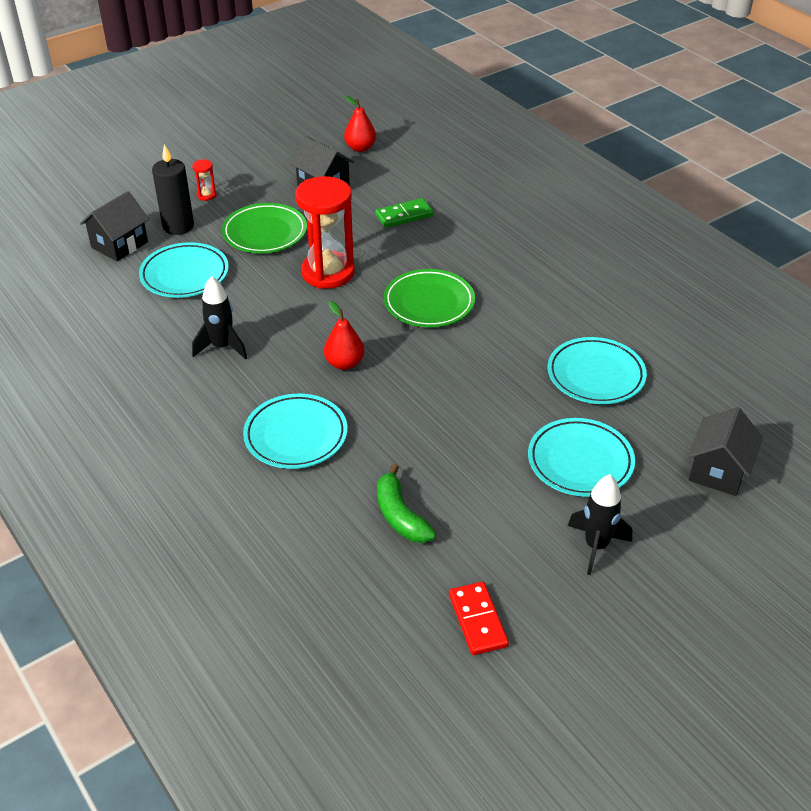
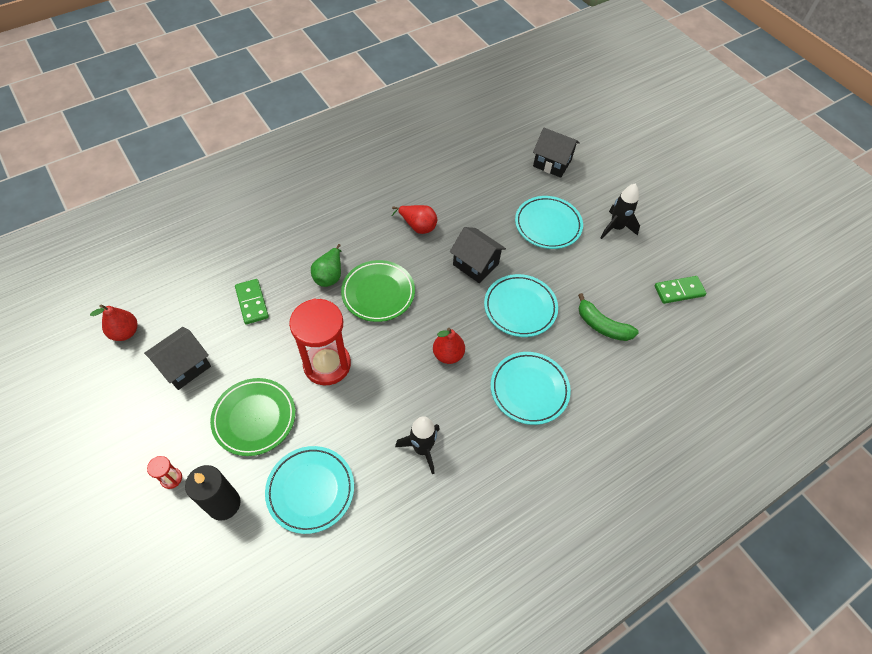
camera: 90 degrees left, 15 degrees up
(120, 245) = (245, 564): black house -> black house (475, 264)
(400, 515) = (602, 326): green banana -> green banana turned 60 degrees clockwise
(450, 264) = (329, 275): none -> green pear
(477, 620) = (679, 291): red domino -> green domino
(543, 330) = (417, 226): none -> red pear
(595, 375) = (467, 205): turquoise plate -> turquoise plate (520, 308)

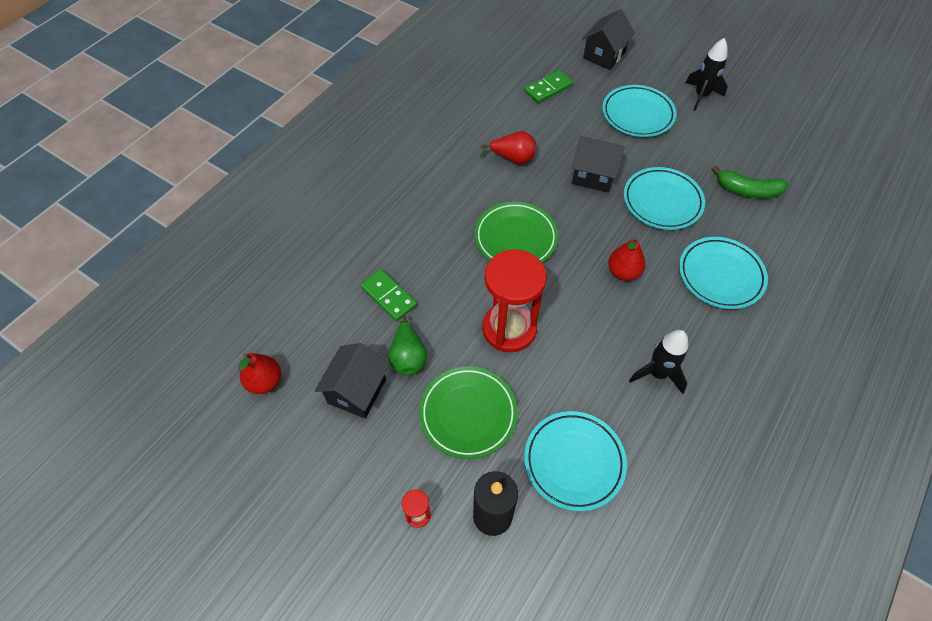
camera: 20 degrees left, 0 degrees up
(329, 275) = (454, 238): green pear -> green pear (408, 357)
(552, 163) = (604, 55): black house -> black house turned 60 degrees counterclockwise
(679, 291) = (793, 134): green domino -> green domino (548, 88)

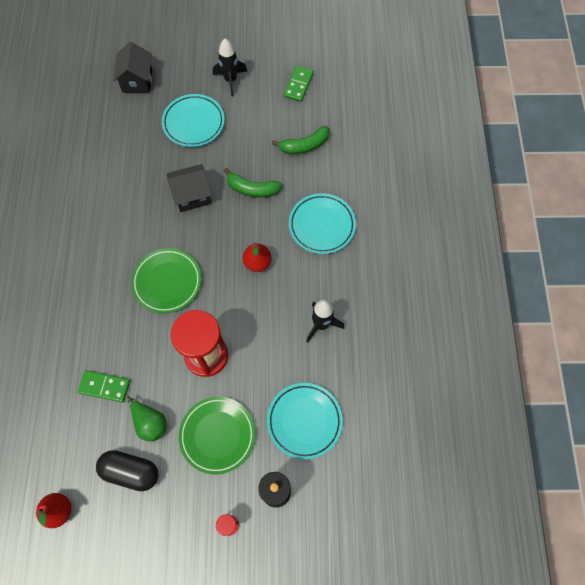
camera: 35 degrees left, 10 degrees up
(357, 391) = (131, 471): black house -> black capsule
(513, 158) = (123, 216): red pear -> none
(548, 88) = (112, 136): green domino -> green domino (298, 85)
(662, 201) = (252, 189): turquoise plate -> green banana

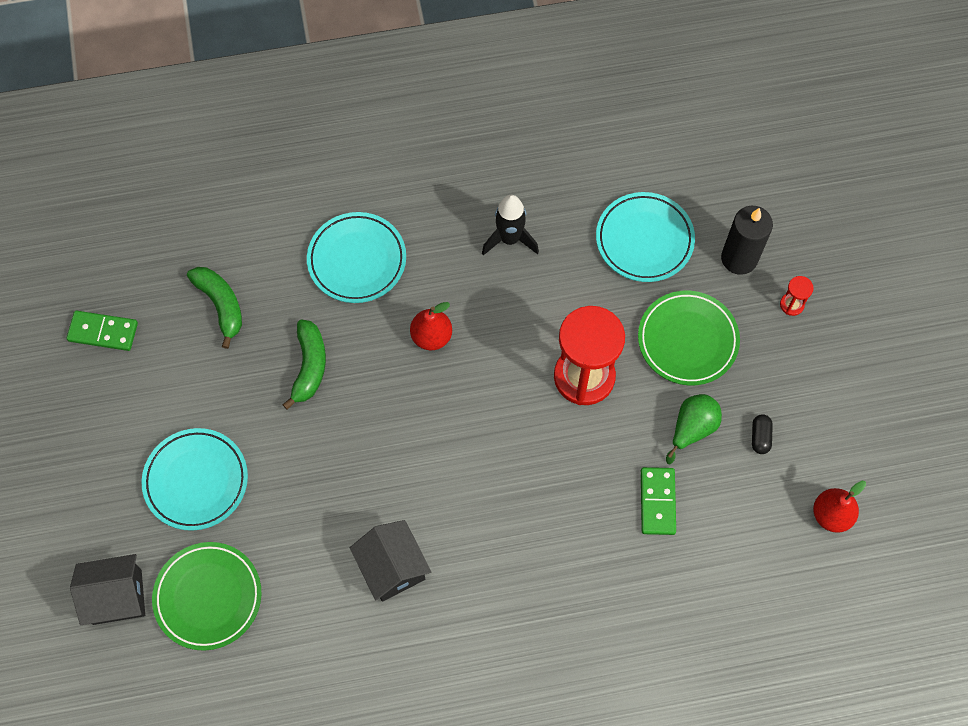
camera: 100 degrees left, 0 degrees up
(131, 471) = (760, 437): black capsule -> black capsule, size x0.49
(167, 282) = (485, 455): green plate -> green plate (208, 597)
(192, 195) = (333, 453): black house -> black house (392, 568)
(230, 80) = (102, 440): black rocket -> none

